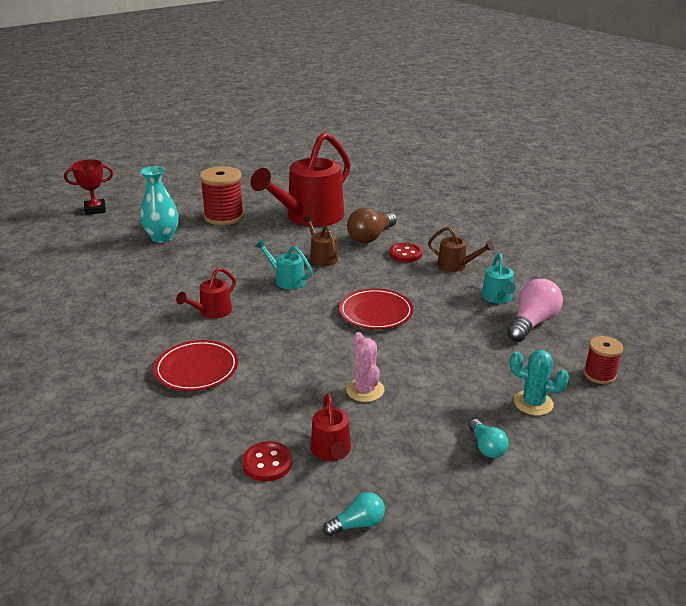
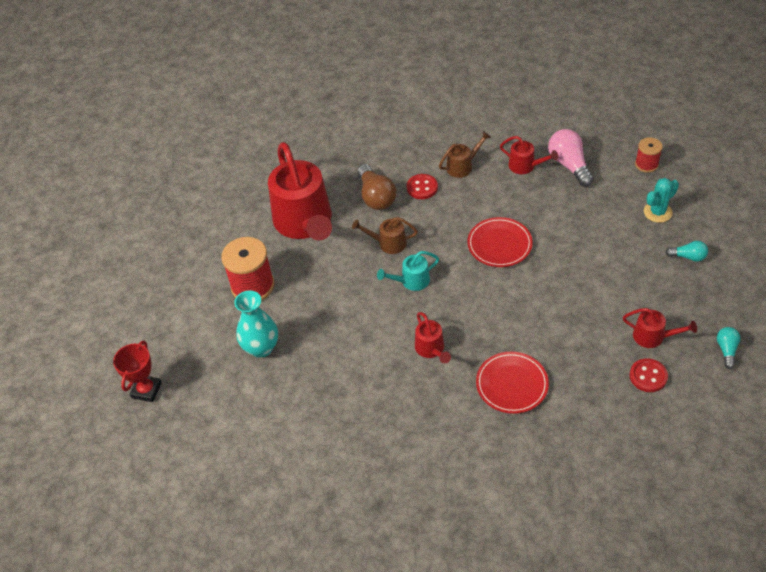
camera: 55 degrees left, 20 degrees up
(365, 390) = (596, 292): pink cactus -> none
(498, 298) = (525, 166): turquoise watering can -> red watering can

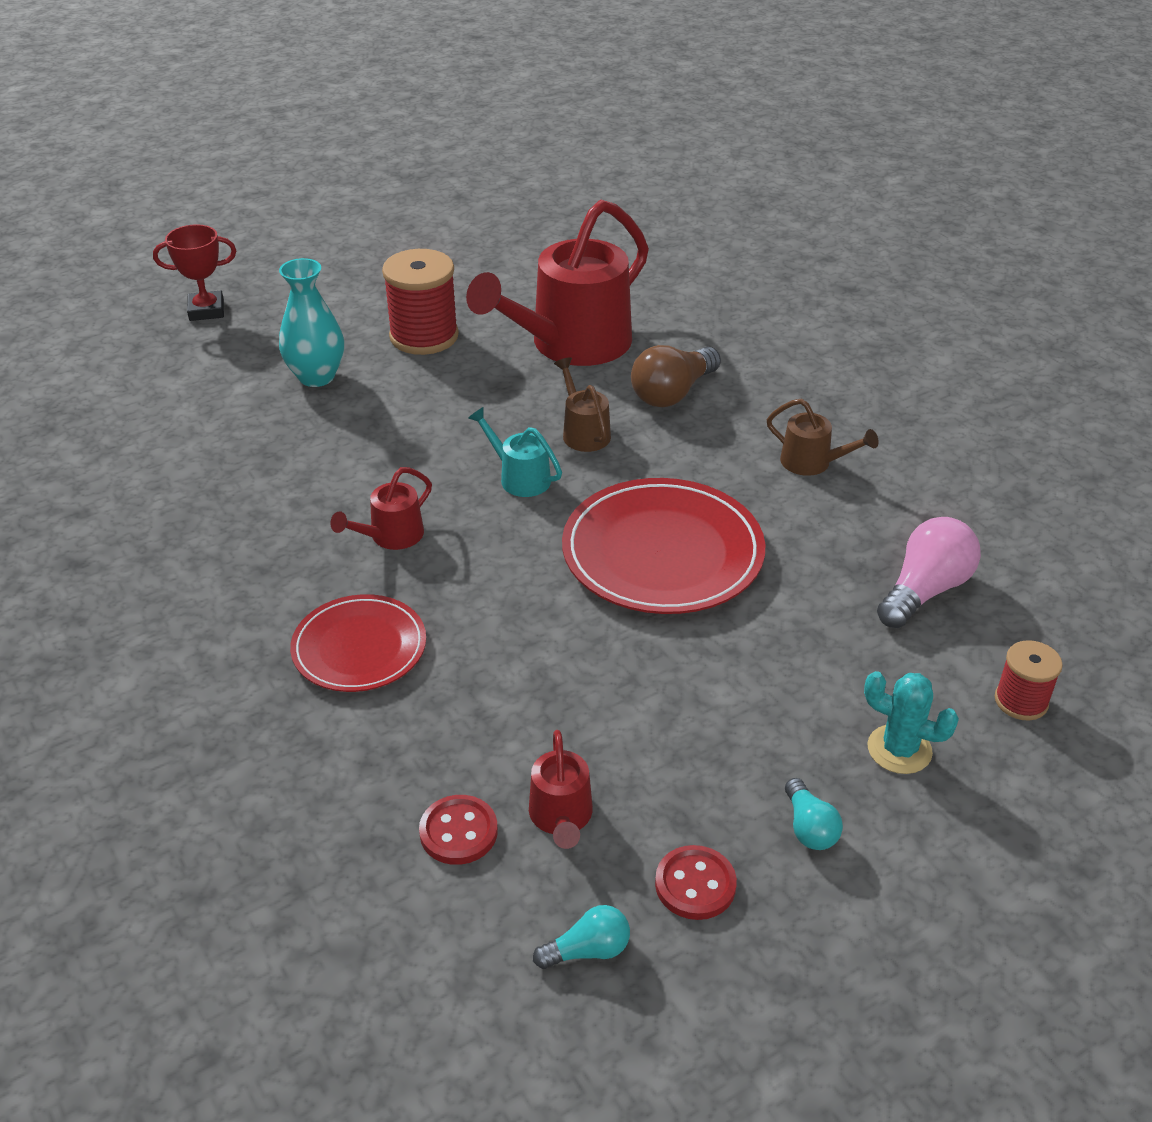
camera: 60 degrees right, 10 degrees down
(422, 188) = (728, 433): red button -> red button (695, 885)
(499, 244) = (662, 552): red plate -> red plate, size x1.62
(525, 166) = (874, 536): red watering can -> none

